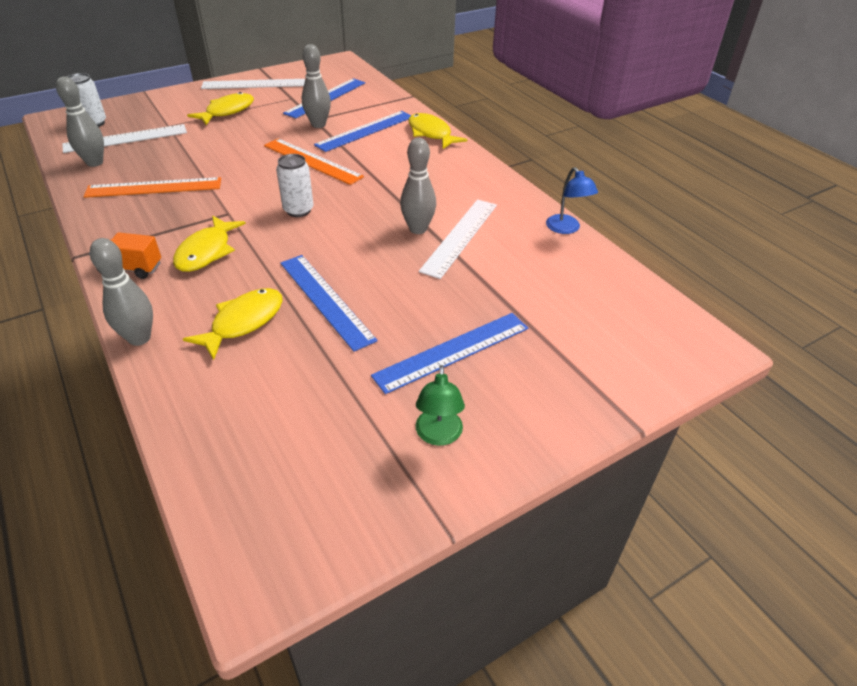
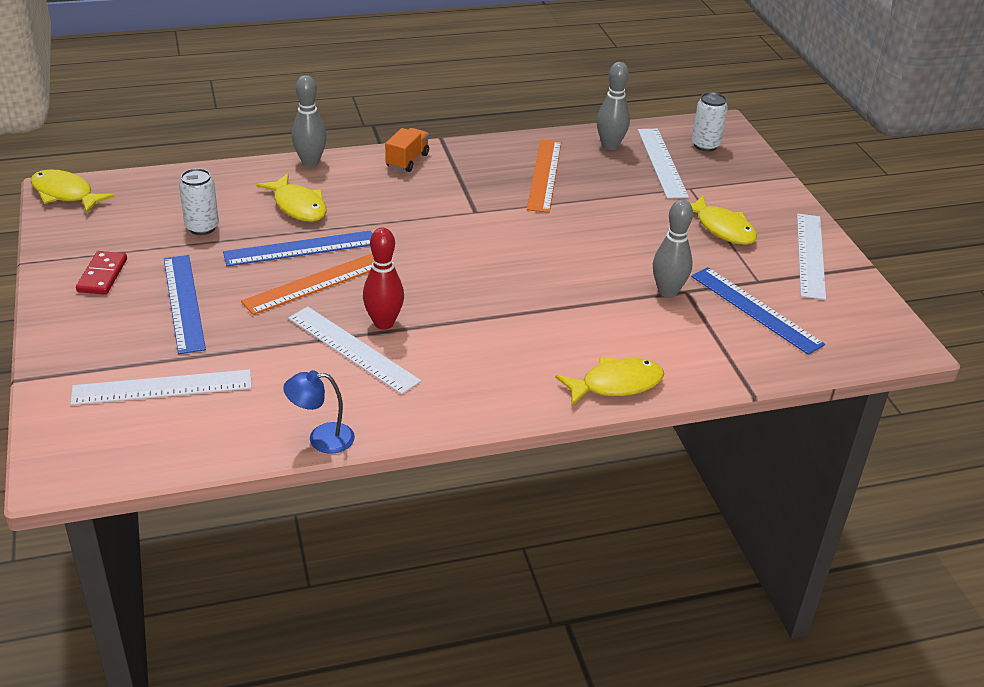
camera: 105 degrees right, 5 degrees down
(206, 251) = (413, 196): yellow fish -> yellow fish (65, 194)
(298, 210) = (461, 252): white can -> white can (202, 227)
(312, 161) = (568, 275): orange ruler -> orange ruler (317, 283)
(365, 131) = (640, 327): blue ruler -> none
(418, 229) = (383, 323): grey bowling pin -> red bowling pin
(438, 435) = (102, 275): green lamp -> red domino
(576, 323) = (162, 388): none -> white ruler

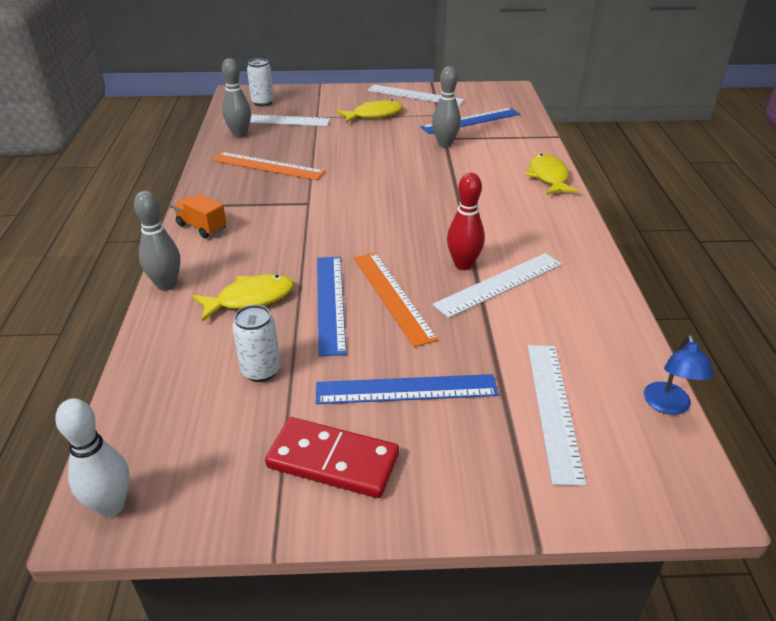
camera: 75 degrees left, 0 degrees up
(65, 194) = (111, 505): yellow fish -> white bowling pin
(102, 275) = (333, 460): red domino -> red domino, size x1.51
(321, 438) = (621, 310): blue lamp -> blue lamp (668, 406)

